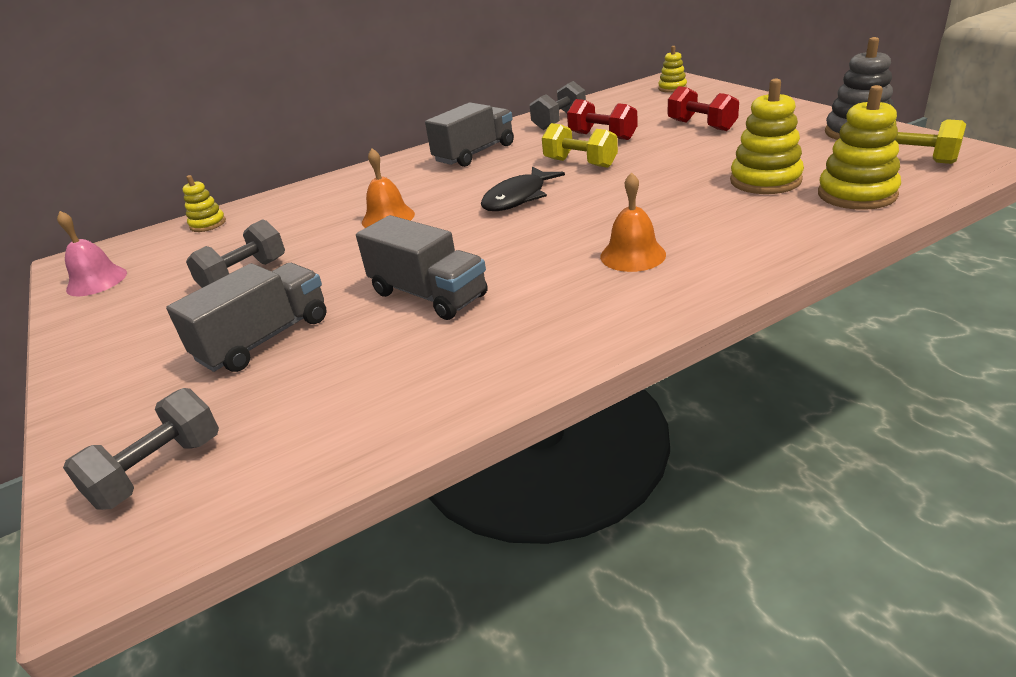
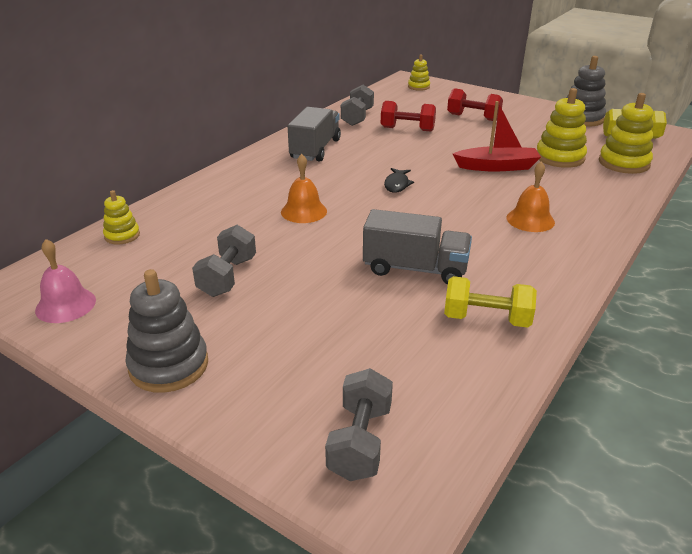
camera: 30 degrees left, 0 degrees up
(102, 352) = (169, 365): none -> grey stacking toy
(264, 339) = (319, 325): grey truck -> none
(518, 198) = (397, 184): black fish -> black fish, size x0.62
(580, 163) = (414, 152): yellow dumbbell -> yellow dumbbell (486, 319)
(664, 186) = (497, 167): none -> red boat

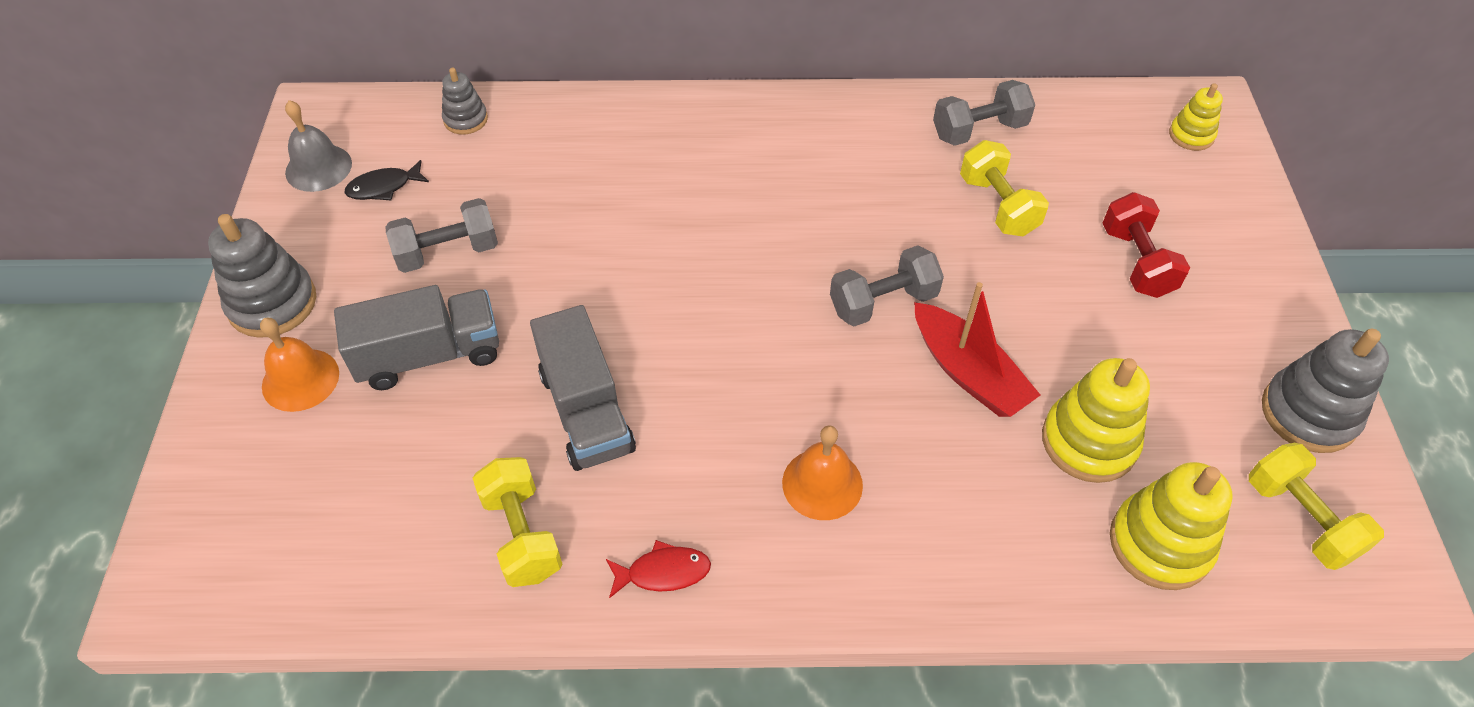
camera: 55 degrees right, 20 degrees up
(65, 305) = (318, 168): pink bell -> grey bell
(122, 235) = (465, 119): yellow stacking toy -> grey stacking toy
(304, 211) = (641, 232): orange bell -> orange bell (300, 379)
(315, 149) = (824, 147): grey truck -> grey truck (429, 355)
(360, 441) = (241, 515): grey dumbbell -> grey dumbbell (883, 302)
(397, 184) = (797, 285): black fish -> black fish (383, 187)
(407, 129) = (998, 205): red dumbbell -> yellow dumbbell
(551, 281) = (663, 572): none -> red fish

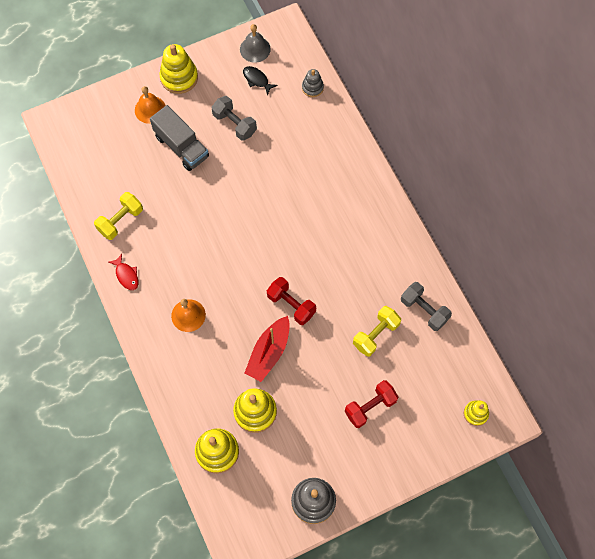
camera: 65 degrees right, 15 degrees up
(272, 303) = (179, 78): grey stacking toy -> yellow stacking toy
(586, 411) = (182, 215): grey truck -> none
(883, 302) = (291, 305): grey dumbbell -> red dumbbell
(1300, 519) = (254, 506): yellow dumbbell -> none

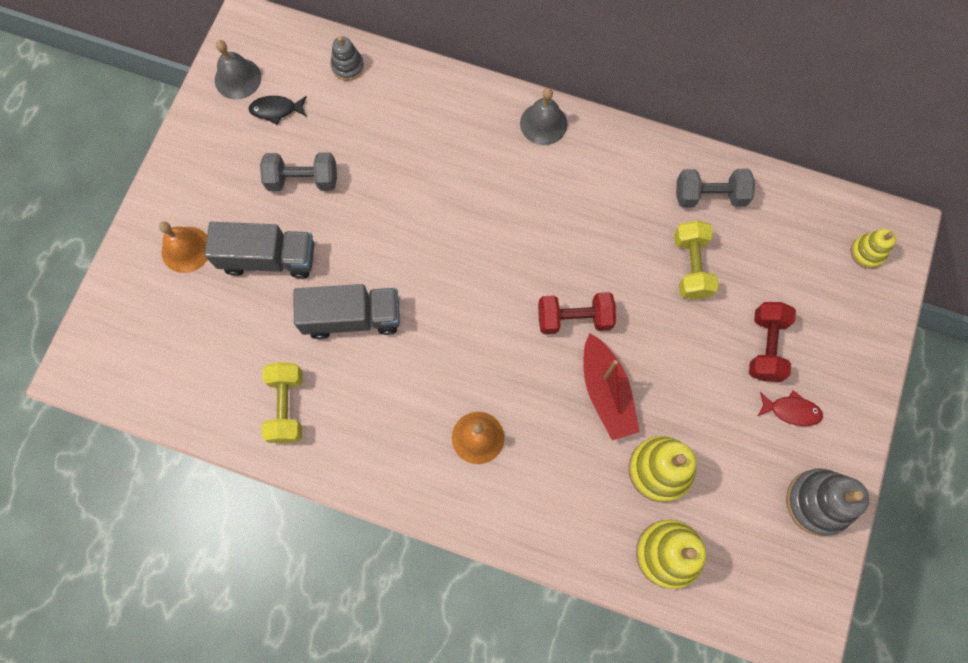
camera: 45 degrees left, 5 degrees up
(126, 275) = (360, 461): red fish -> red fish (791, 410)
(179, 78) = (182, 184): yellow stacking toy -> none
(190, 208) = (352, 317): none -> grey truck
(378, 199) = (543, 123): none -> grey bell

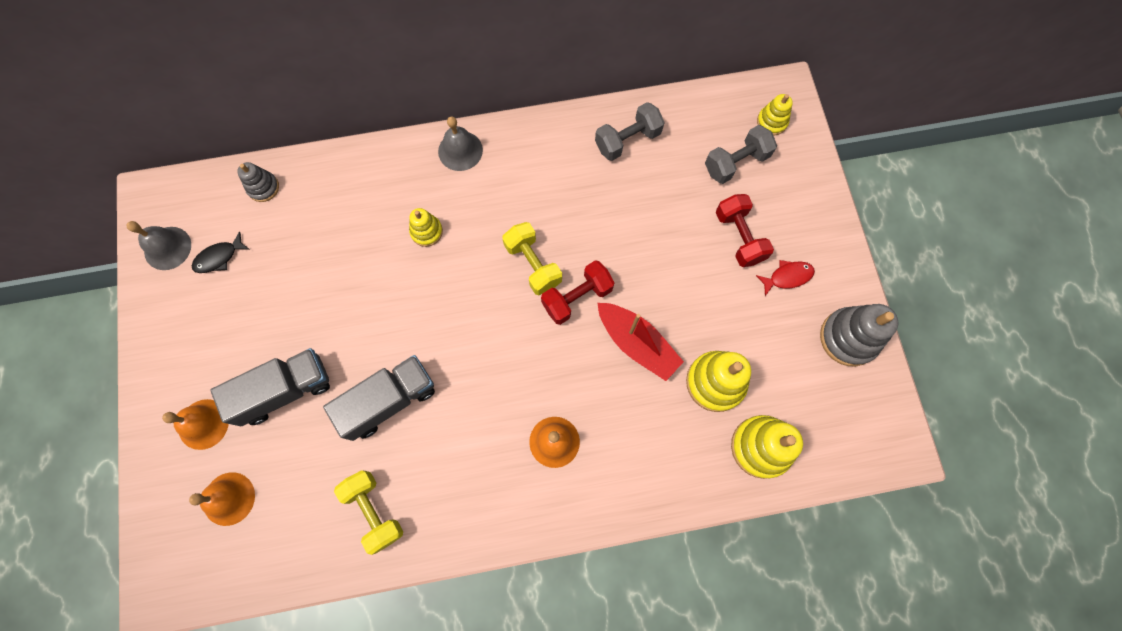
camera: 30 degrees left, 0 degrees up
(173, 325) = (229, 498): none -> orange bell
(303, 180) = (277, 305): grey dumbbell -> grey dumbbell (736, 162)
(470, 183) = (426, 231): none -> yellow stacking toy
(691, 266) = (645, 204): yellow dumbbell -> yellow dumbbell (533, 264)

